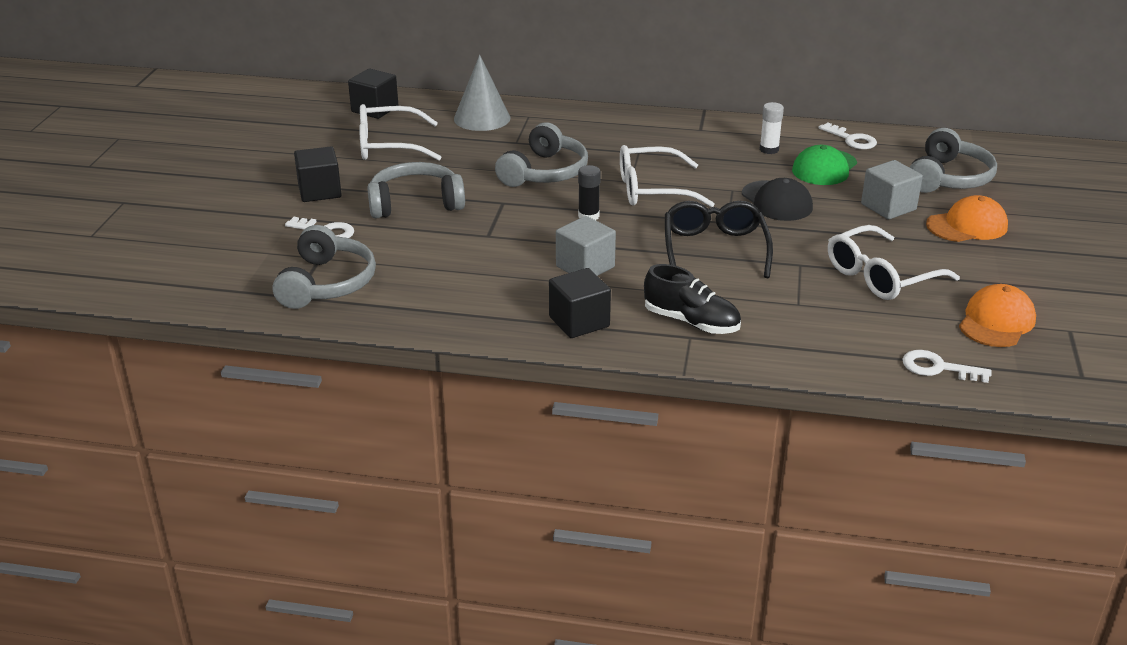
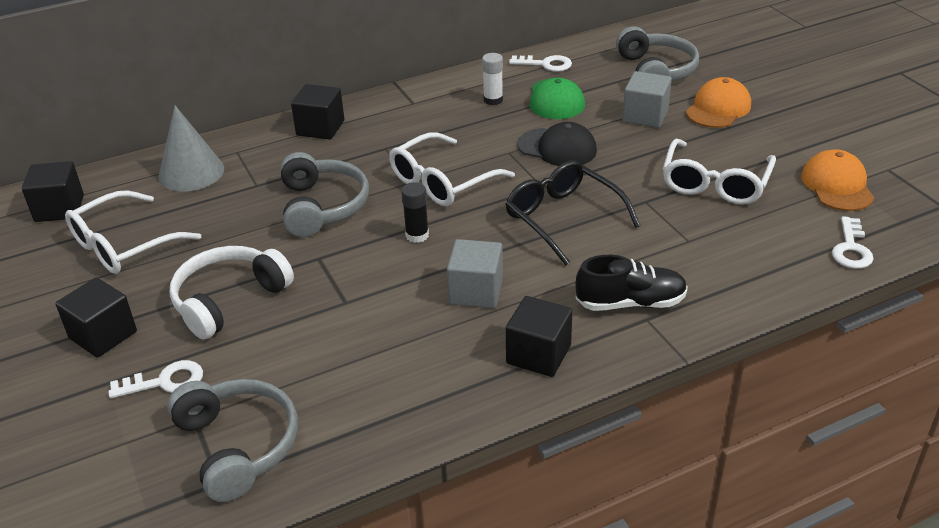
camera: 35 degrees left, 5 degrees up
(415, 203) = (229, 300): grey headphones -> white headphones
(606, 122) = (320, 128): none -> black cube
(937, 368) = (851, 249): white key -> white key turned 60 degrees counterclockwise

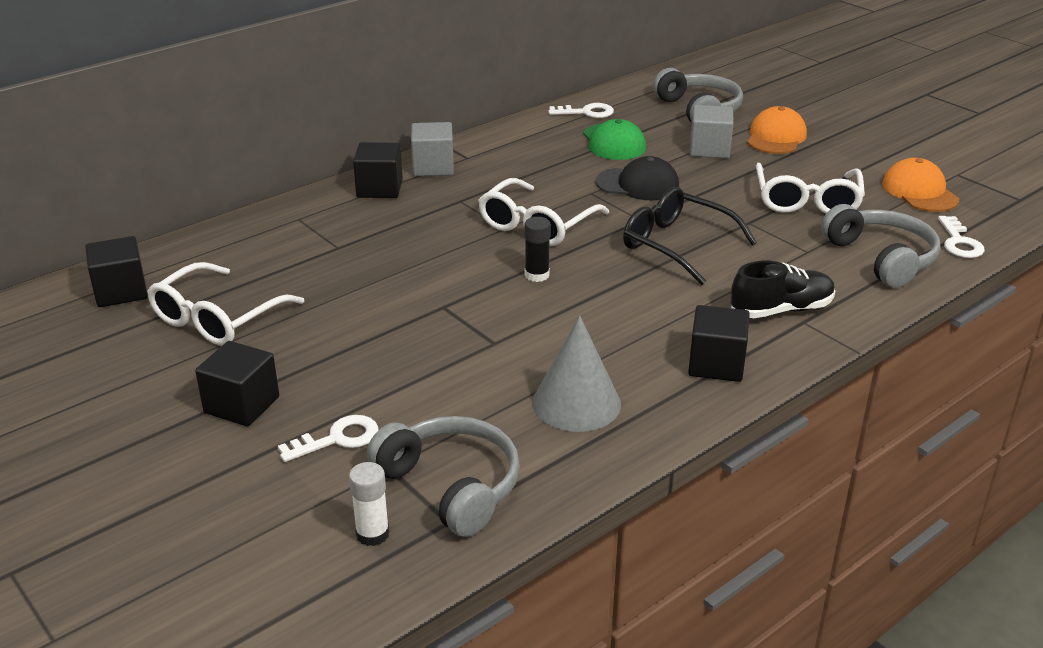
camera: 15 degrees left, 5 degrees down
(191, 172) = (257, 242): grey cone -> grey cone (576, 403)
(229, 300) = (367, 356): white headphones -> none
(322, 206) = (421, 259): grey headphones -> grey headphones (881, 258)
(476, 291) = (624, 318): grey cube -> grey cube (433, 167)
(493, 100) = (549, 148): white glue stick -> white glue stick (372, 534)

